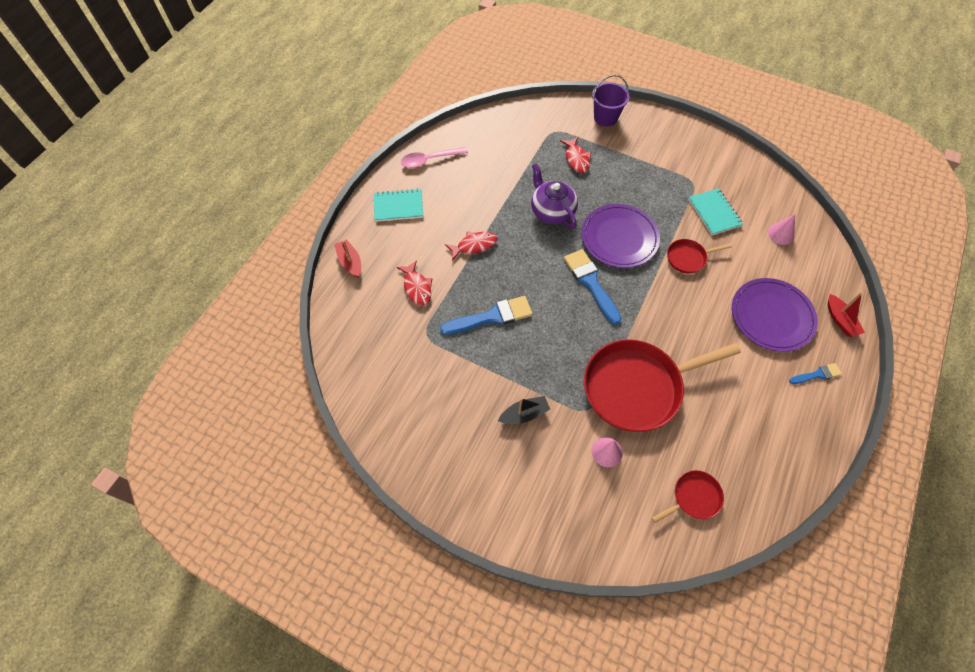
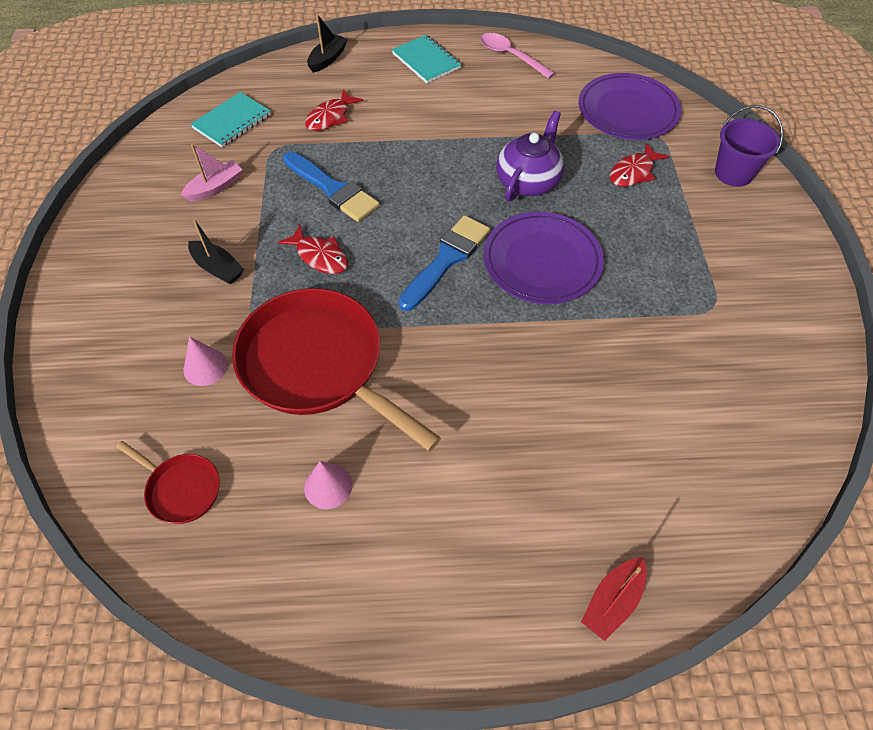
camera: 60 degrees right, 5 degrees down
(350, 262) = (328, 59): red boat -> black boat
(442, 387) = (215, 187): none -> pink boat
(474, 246) = (421, 137): red fish -> red fish (320, 256)
(688, 258) = (571, 348): red pan -> none
(714, 213) = (680, 351): turquoise notebook -> turquoise notebook (232, 121)
(771, 316) = (546, 492): purple plate -> purple plate (627, 111)
(781, 234) = (718, 454): pink cone -> pink cone (328, 486)
(817, 374) = (478, 595): blue brush -> none

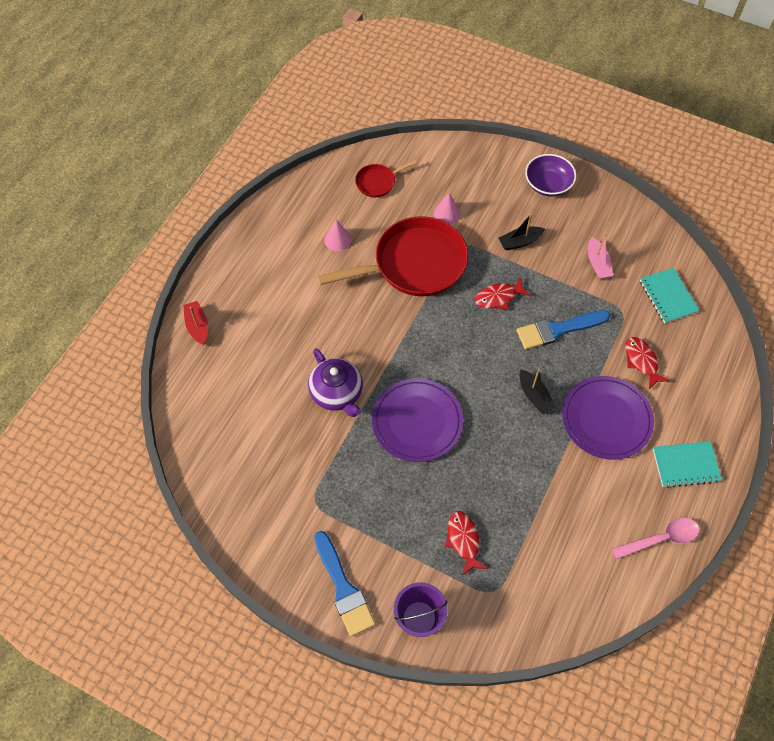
camera: 120 degrees right, 5 degrees up
(99, 276) = (548, 184): none -> purple bowl
(328, 59) = (723, 391): black boat -> black boat (534, 396)
(446, 260) = (452, 366): blue brush -> blue brush (343, 588)
(528, 181) = (496, 458): purple teapot -> purple teapot (337, 393)
(627, 111) = (537, 589): purple plate -> purple plate (606, 419)

